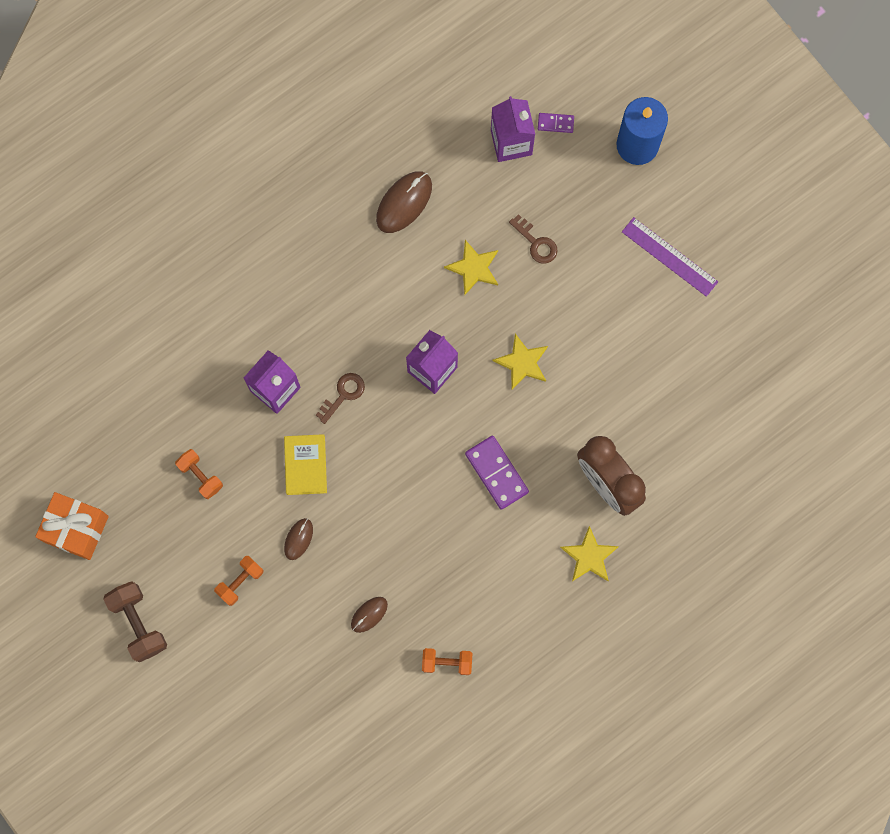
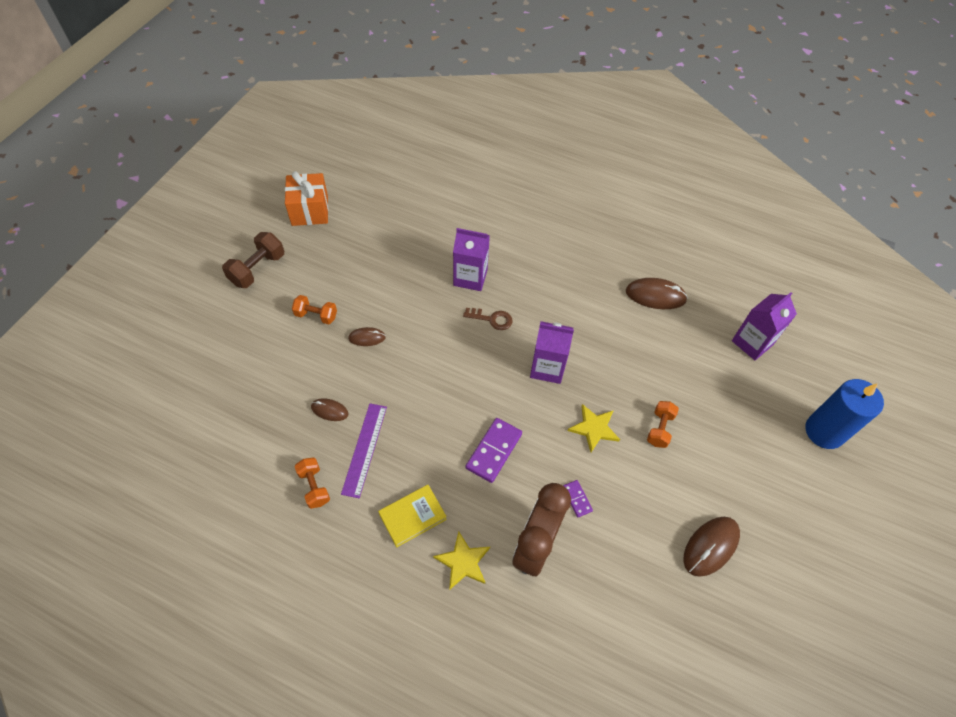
camera: 60 degrees right, 20 degrees down
(200, 476) = (383, 261): orange dumbbell -> orange dumbbell (659, 429)
(305, 465) = (425, 318): yellow book -> yellow book (412, 516)
(474, 268) = (642, 360): yellow star -> none
(536, 243) = (692, 394): brown key -> none
(555, 123) = (790, 365): purple domino -> purple domino (576, 499)
(669, 256) = (759, 501): purple ruler -> purple ruler (365, 449)
(686, 328) = (710, 546): none -> brown mouse

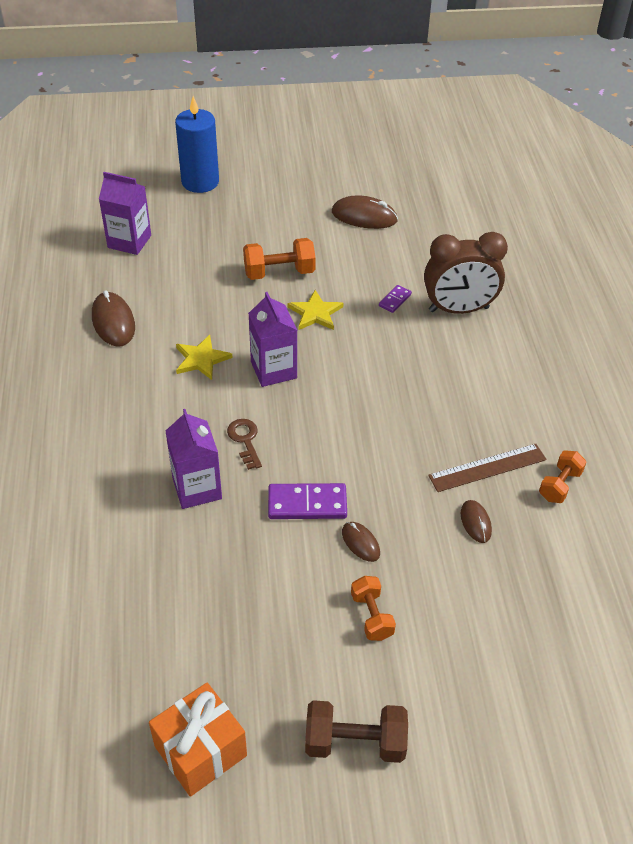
camera: 120 degrees left, 10 degrees down
(365, 449) = (487, 467): purple ruler -> brown ruler
(412, 516) = (513, 397): yellow book -> none
(463, 562) = (516, 346): yellow star -> yellow star (201, 359)
(493, 451) = (400, 371): purple domino -> purple domino (307, 504)
(659, 429) = (279, 272): orange dumbbell -> orange dumbbell, size x1.51

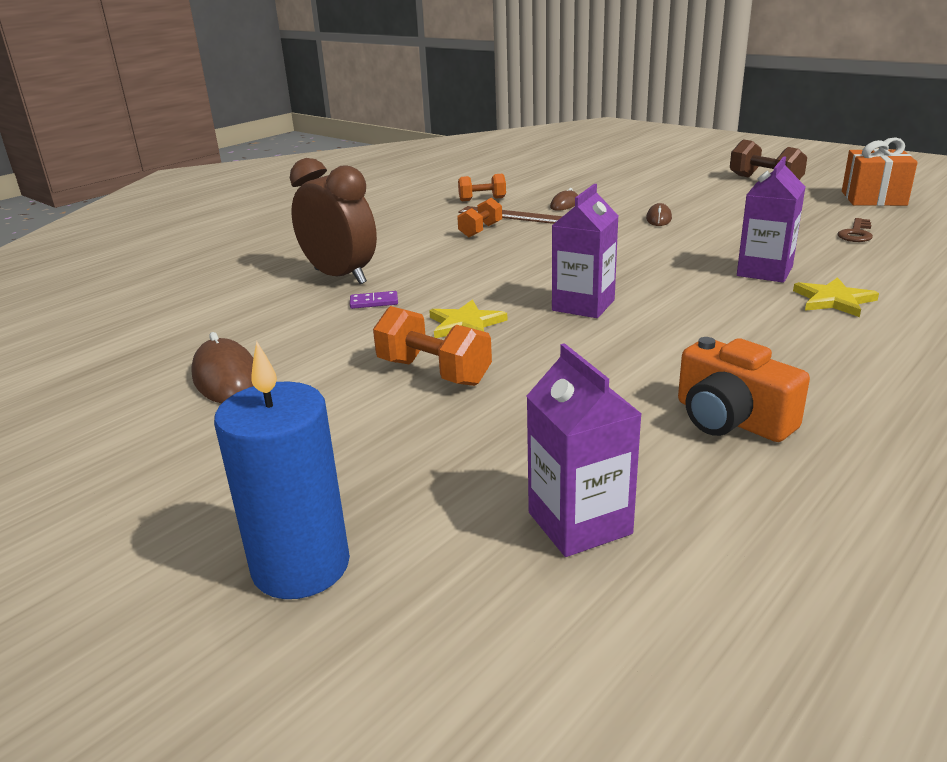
camera: 130 degrees left, 20 degrees down
(113, 322) = (731, 419): brown mouse -> orange camera
(201, 359) = (651, 340): yellow star -> yellow star (833, 300)
(245, 440) = (681, 279): brown key -> brown key (856, 233)
(307, 504) = (674, 240): purple domino -> none
(371, 616) = (695, 200): orange dumbbell -> orange dumbbell (480, 230)

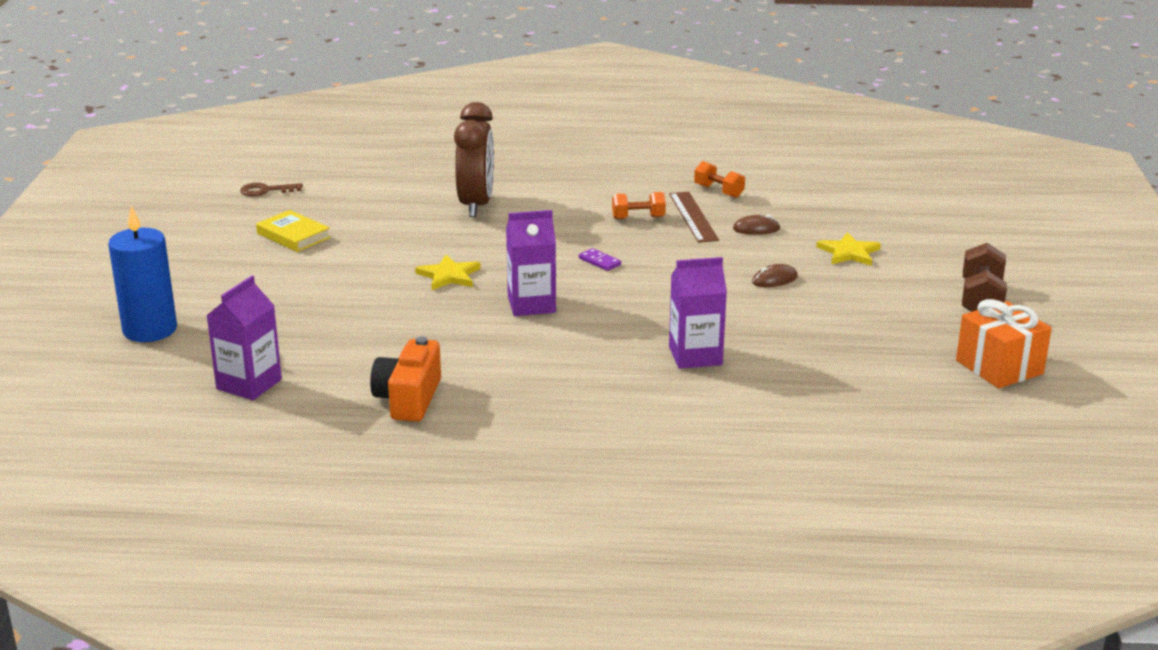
camera: 50 degrees right, 0 degrees up
(226, 378) = (293, 235): brown mouse -> yellow book
(374, 302) = (447, 233): purple domino -> purple domino (600, 261)
(433, 372) = (368, 290): orange dumbbell -> none
(833, 300) = (663, 396): yellow star -> yellow star (849, 252)
(856, 233) = (859, 377): brown key -> brown key (266, 190)

